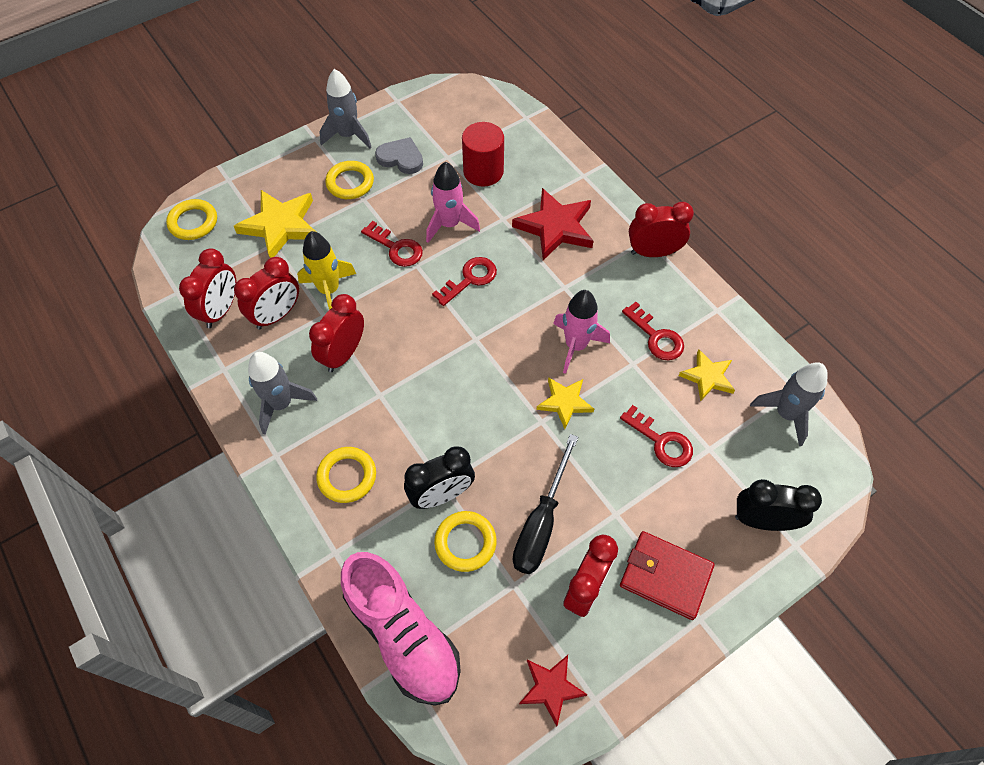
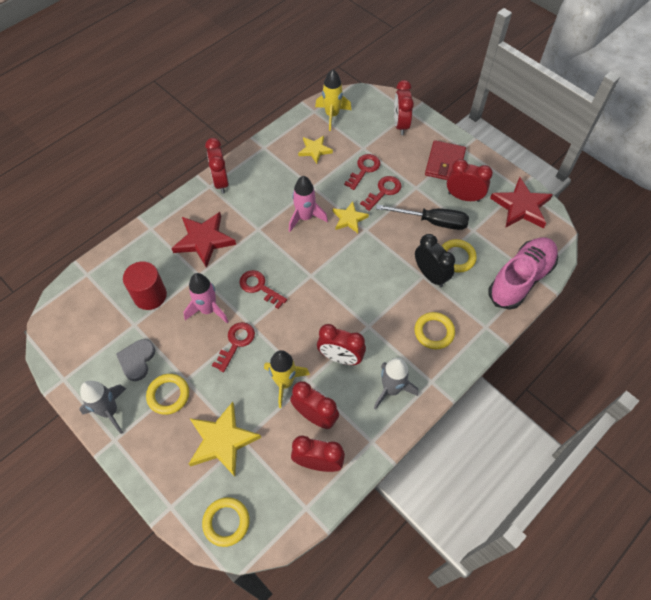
camera: 100 degrees left, 0 degrees up
(551, 688) = (521, 206): red star -> red star, size x1.66
(656, 337) = (290, 176): red key -> red key (383, 191)
(762, 520) = (400, 125): black clock -> red clock
(786, 414) = (332, 115): grey rocket -> yellow rocket

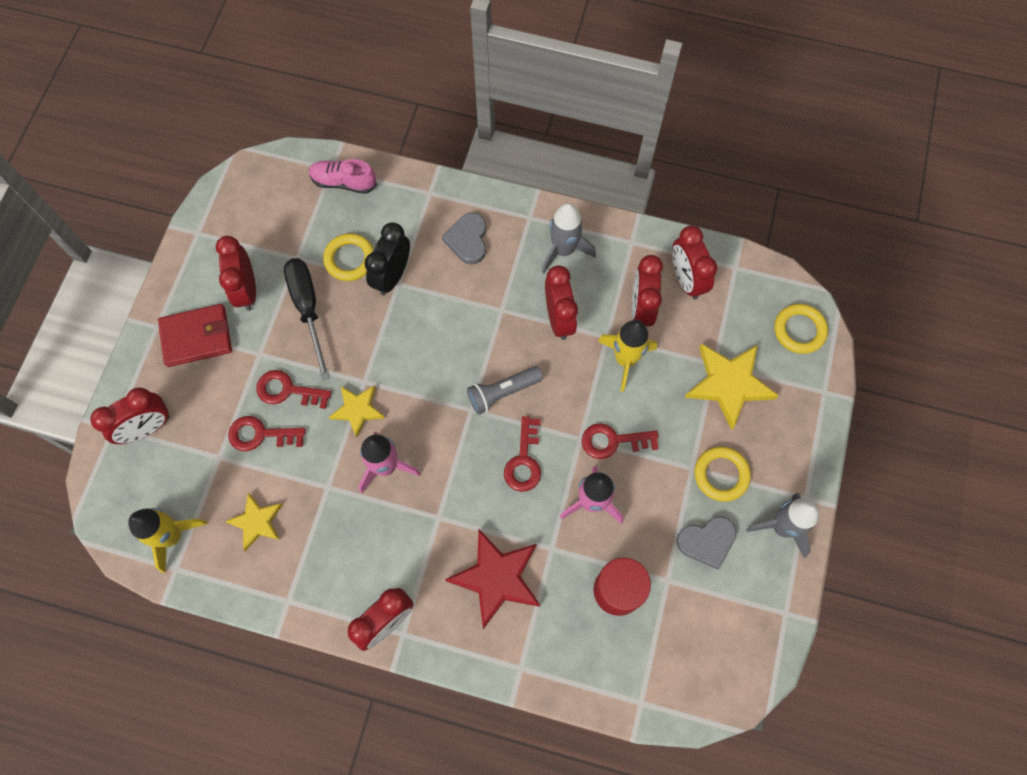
camera: 120 degrees left, 10 degrees up
(310, 298) = (502, 392): none -> grey flashlight
(434, 332) = (468, 240): yellow ring -> grey heart
(520, 279) = (344, 182): pink shoe -> pink shoe, size x0.56
(521, 206) = (229, 220): red star -> none

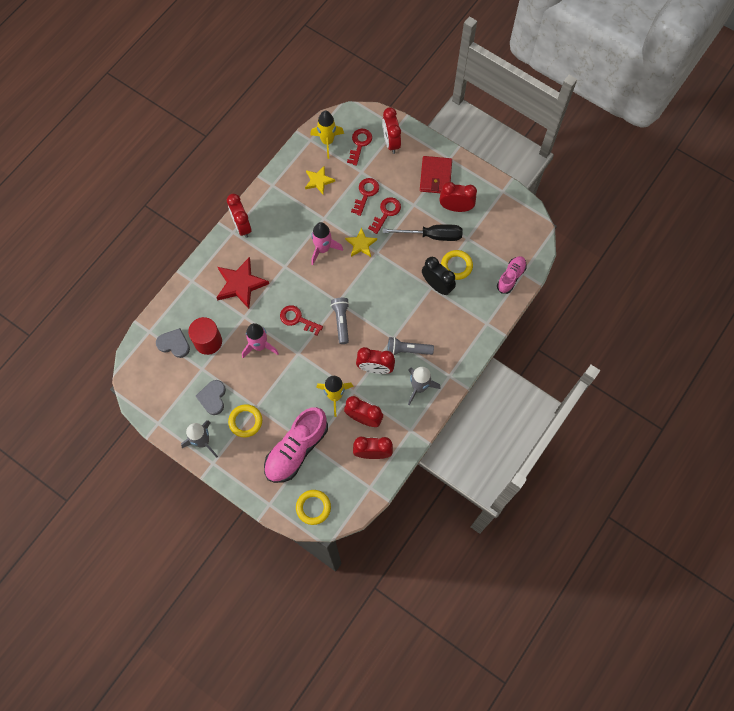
camera: 110 degrees right, 0 degrees up
(468, 240) = (446, 334): grey heart -> grey heart (174, 344)
(512, 284) = (407, 350): none -> grey flashlight
(612, 441) = (289, 370): red key -> red key (359, 144)
(729, 384) = (296, 449): yellow star -> pink shoe

